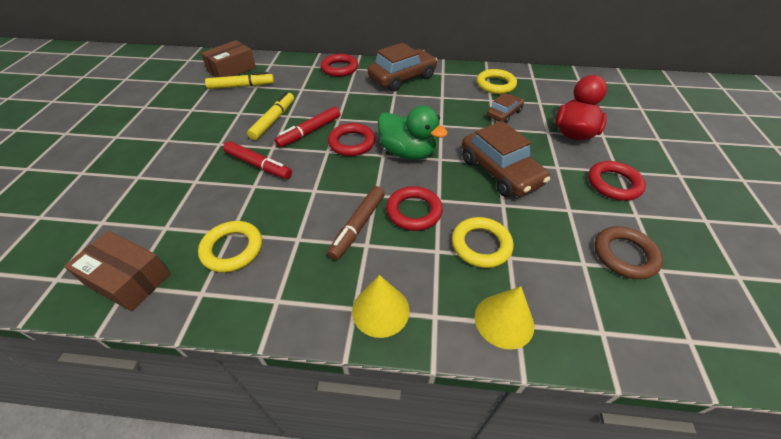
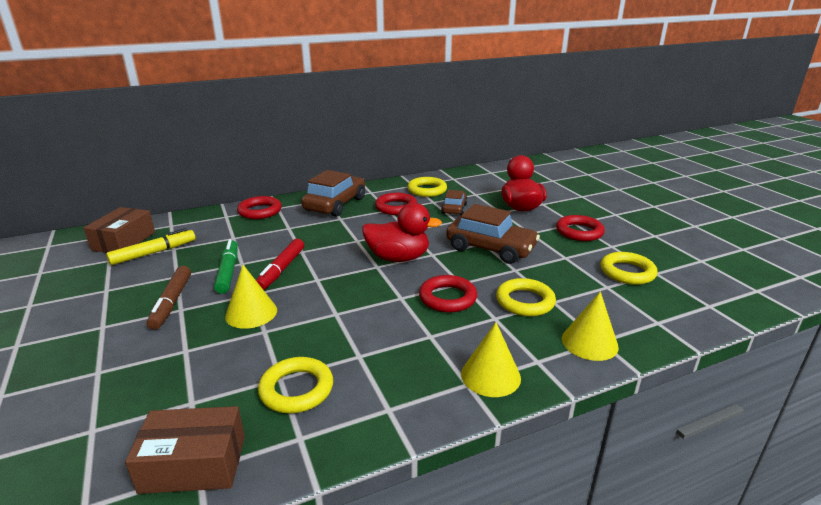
camera: 30 degrees left, 20 degrees down
(258, 165) = (251, 313): red marker -> yellow cone
(273, 120) = (228, 271): yellow marker -> green marker
(352, 143) = (336, 266): red ring -> red ring (396, 207)
(358, 226) = (408, 325): brown marker -> brown marker (171, 302)
(407, 152) = (398, 258): green duck -> red duck
(624, 255) = (627, 272): brown ring -> yellow ring

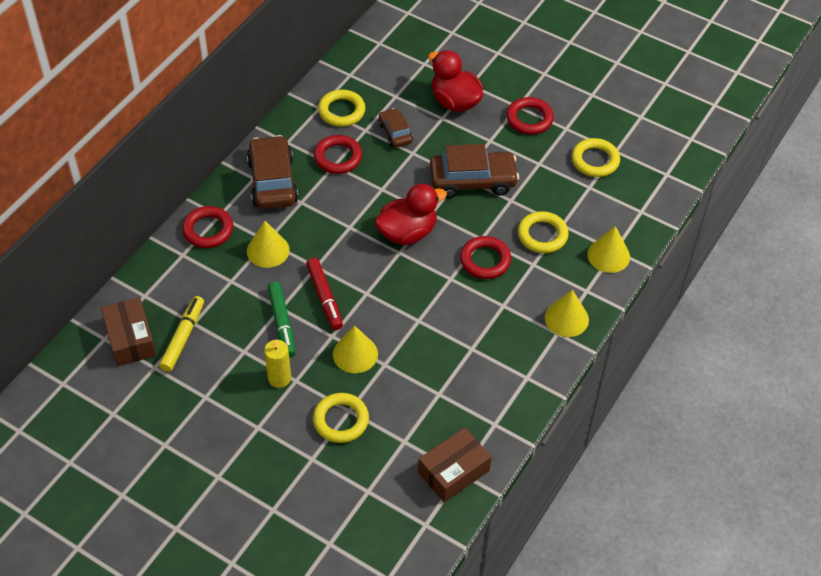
camera: 35 degrees left, 25 degrees up
(171, 302) = (279, 378): brown marker -> yellow candle
(228, 271) = (282, 323): green marker -> green marker turned 150 degrees counterclockwise
(281, 232) = (268, 250): none -> yellow cone
(296, 389) = (458, 395): yellow ring -> yellow ring (341, 420)

